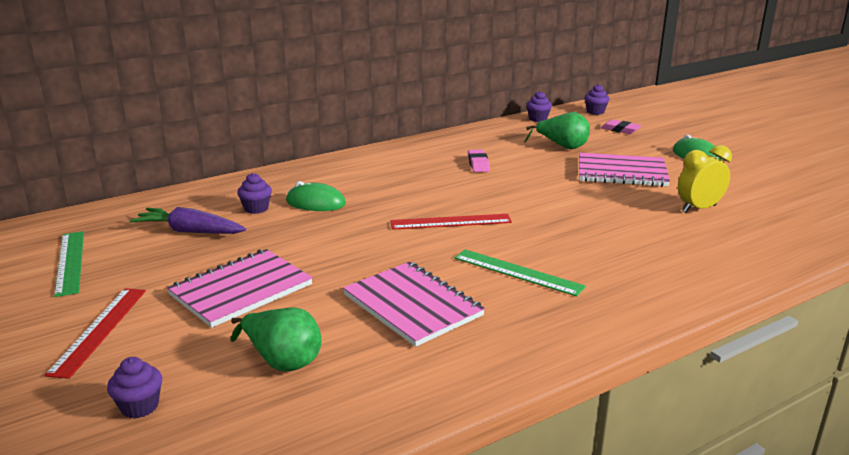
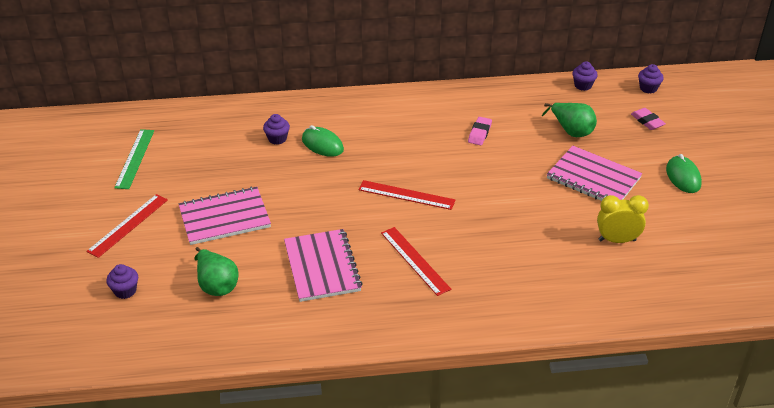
camera: 25 degrees right, 15 degrees up
(190, 231) = (221, 150): purple carrot -> none
(517, 272) = (415, 260): green ruler -> red ruler

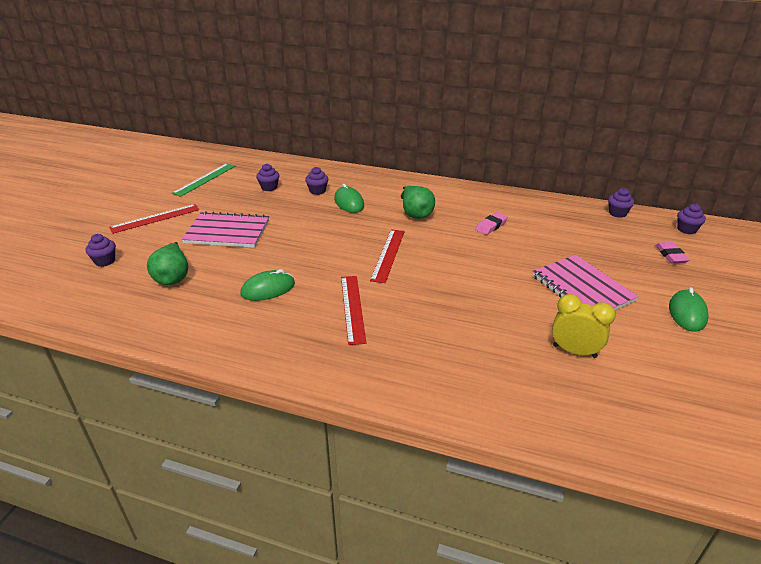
camera: 25 degrees right, 5 degrees down
(220, 149) = (269, 187): none -> purple cupcake
(322, 267) = (268, 289): pink notebook -> green mouse
(406, 195) = (388, 255): red ruler -> red ruler turned 60 degrees clockwise
(571, 131) = (583, 244): green pear -> green pear (415, 213)

